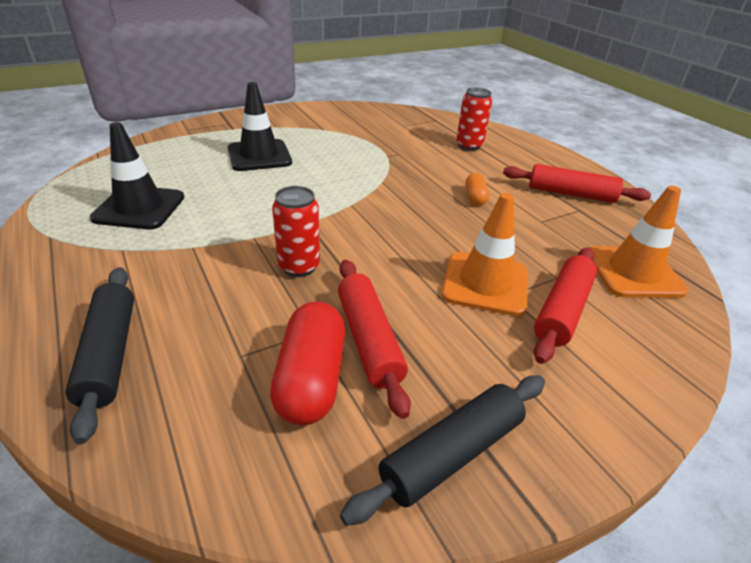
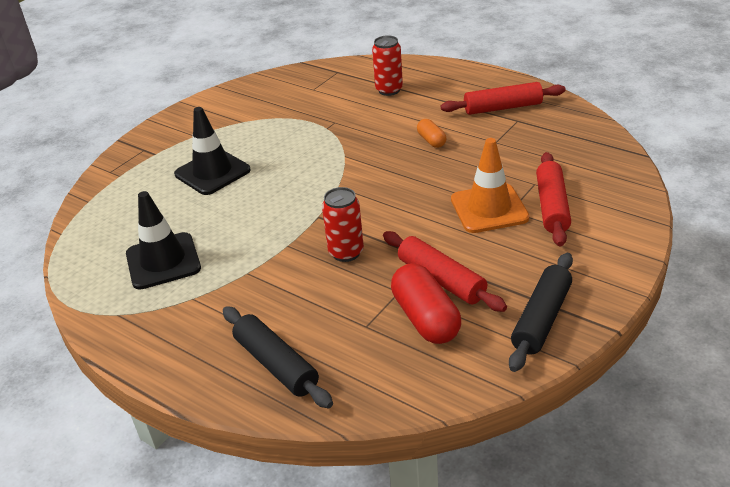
camera: 20 degrees left, 0 degrees up
(634, 272) = (583, 158): orange traffic cone -> none

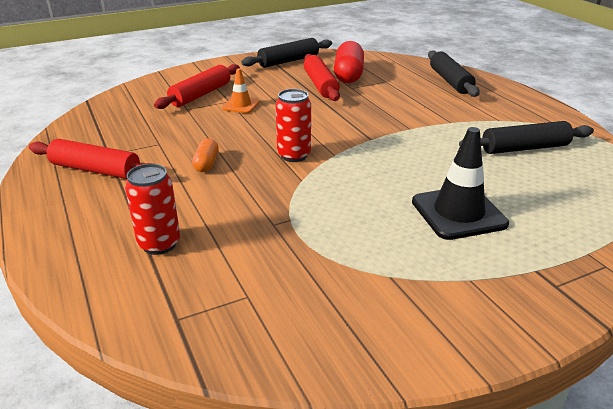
camera: 155 degrees left, 5 degrees down
(163, 261) = (524, 148): black traffic cone -> black rolling pin
(346, 252) = (368, 112): red can -> red can (294, 155)
(489, 209) = (241, 105): orange traffic cone -> orange traffic cone, size x0.56

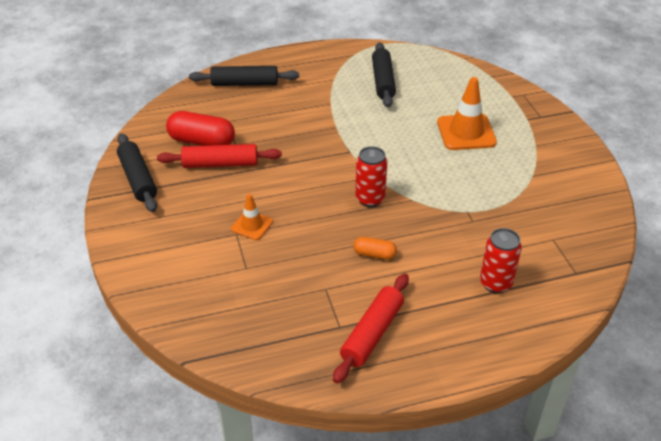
camera: 80 degrees left, 10 degrees up
(200, 94) = (211, 256): red rolling pin -> none
(458, 213) = (466, 132): black traffic cone -> orange traffic cone

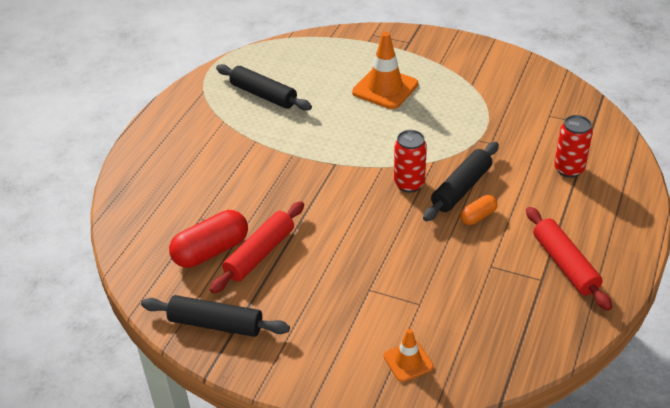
camera: 50 degrees left, 0 degrees up
(245, 83) = (157, 179): black rolling pin -> black rolling pin (461, 188)
(252, 225) = (368, 273): orange traffic cone -> orange traffic cone (408, 361)

